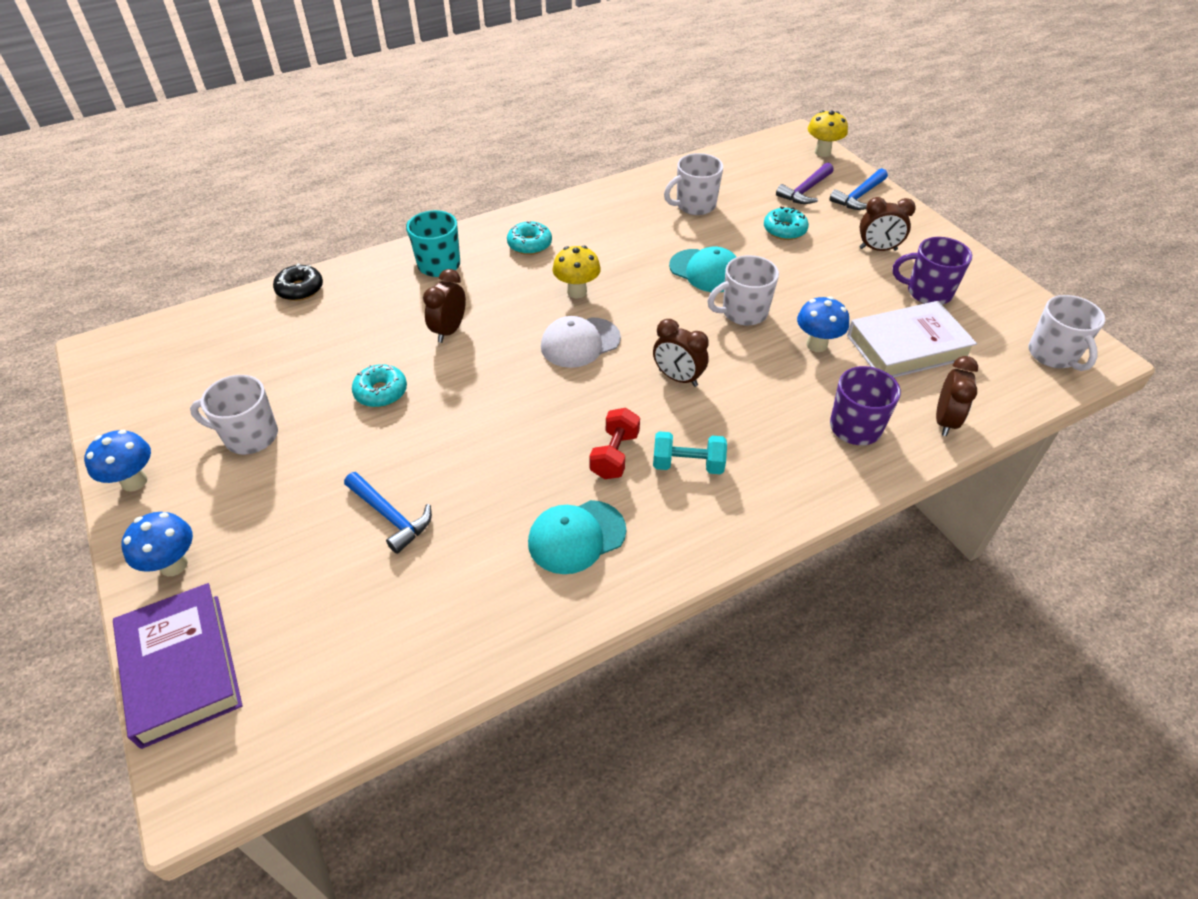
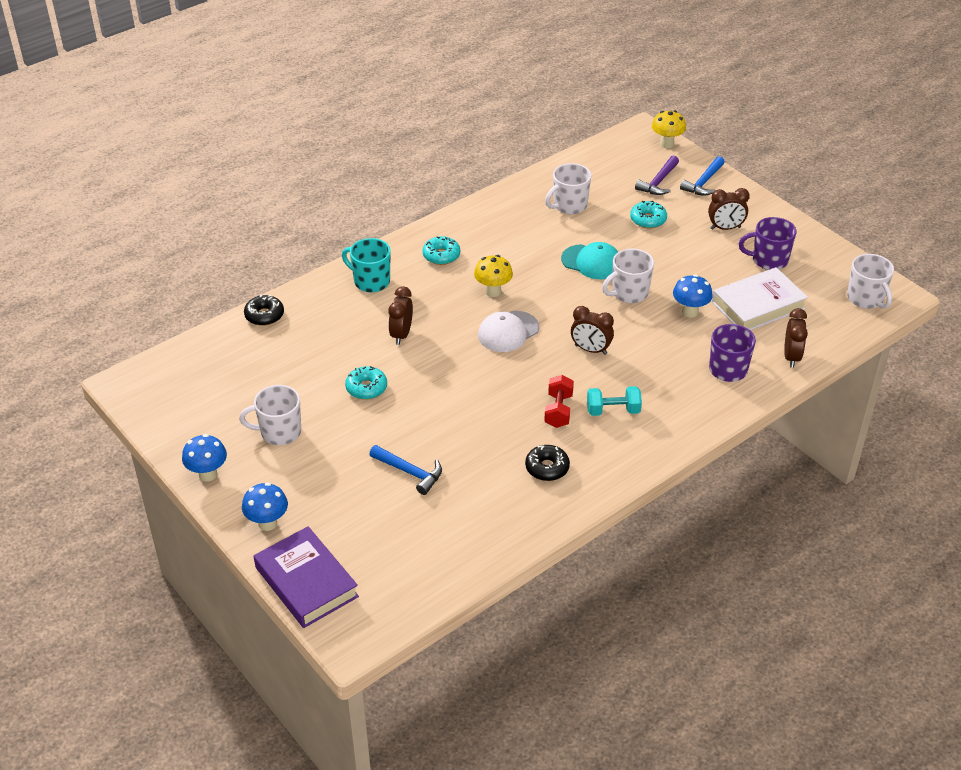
camera: 10 degrees left, 5 degrees down
(576, 537) = (547, 468): turquoise cap -> black donut

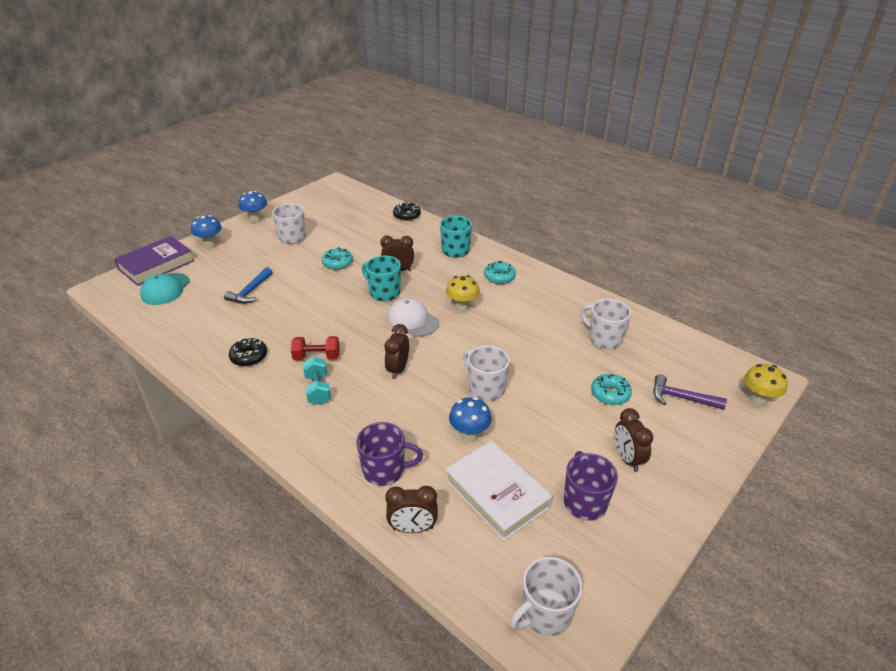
camera: 80 degrees right, 5 degrees down
(447, 350) = (384, 293): none -> turquoise mug
(592, 262) = (524, 360): turquoise cap -> turquoise cap (165, 289)
(703, 182) = (704, 435): blue hammer -> none

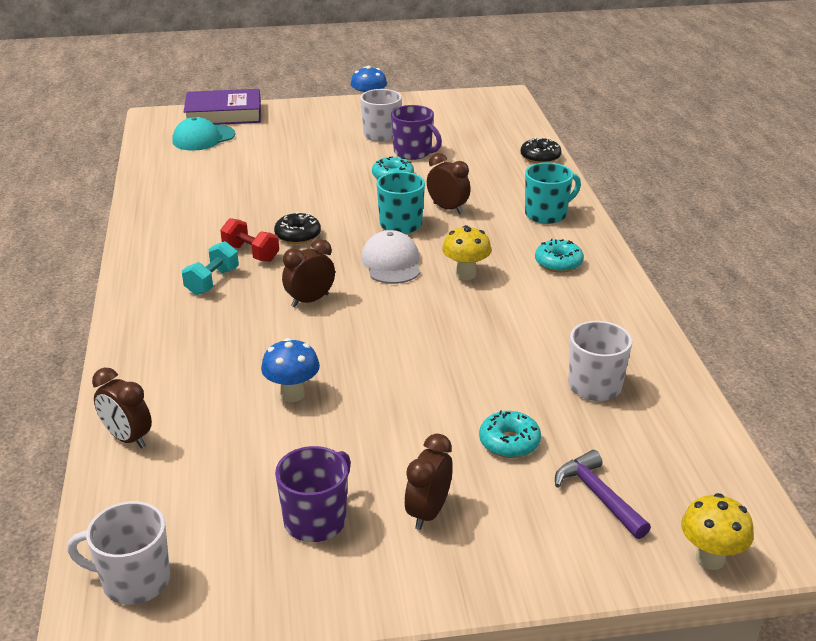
camera: 40 degrees right, 5 degrees down
(210, 244) = (294, 113): blue mushroom -> none
(249, 357) = (193, 225): black donut -> black donut (298, 235)
(250, 292) = (272, 169): blue hammer -> none
(385, 470) = (172, 379): purple mug -> purple mug (413, 153)
(485, 388) = (373, 362): white mug -> none
(496, 494) = (241, 458): white book -> none

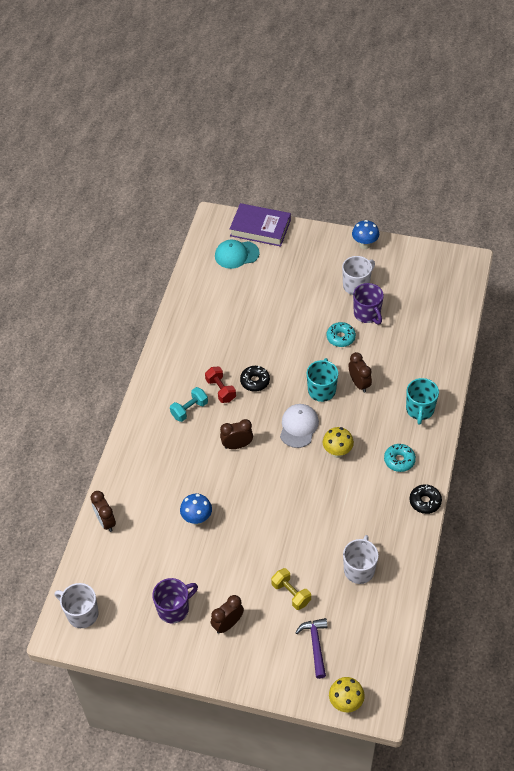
camera: 25 degrees right, 20 degrees up
(509, 442) = (291, 593): turquoise donut -> yellow dumbbell
(540, 157) = (451, 346): black donut -> black donut (425, 501)
(547, 214) = (420, 410): turquoise mug -> turquoise mug turned 105 degrees clockwise

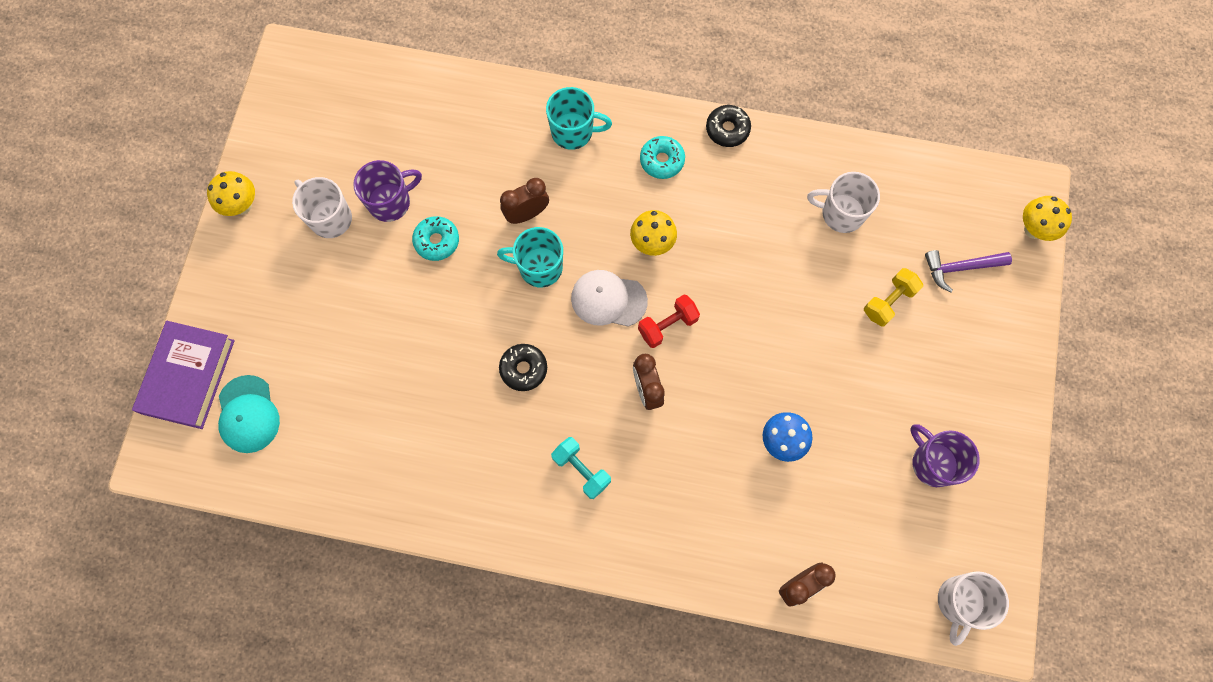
camera: 95 degrees left, 20 degrees up
(221, 390) = (541, 422): red dumbbell -> red dumbbell (667, 325)
(228, 624) = (946, 385): brown clock -> none
(364, 245) = (242, 206): blue mushroom -> yellow mushroom

